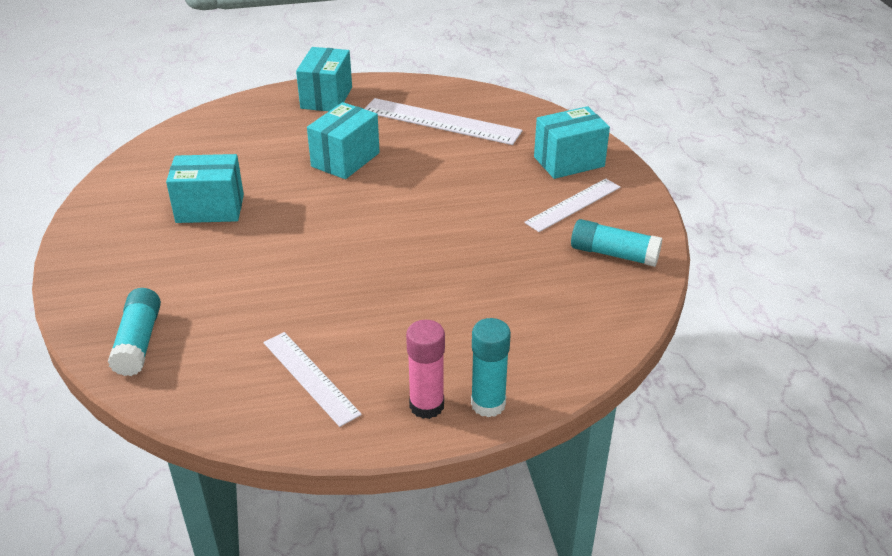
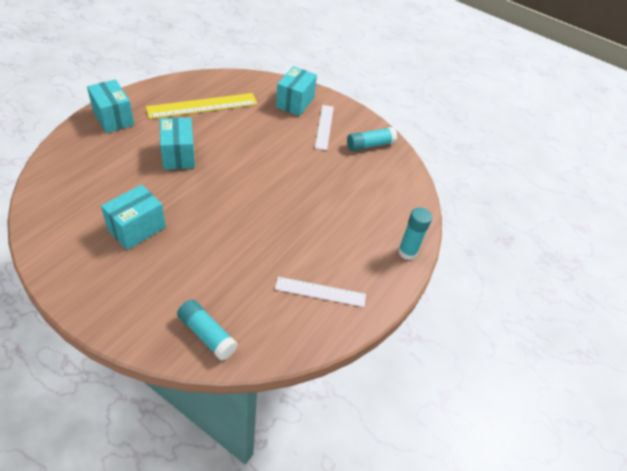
camera: 50 degrees left, 10 degrees up
(426, 405) = (385, 270): pink glue stick -> none
(441, 122) = (202, 106): white ruler -> yellow ruler

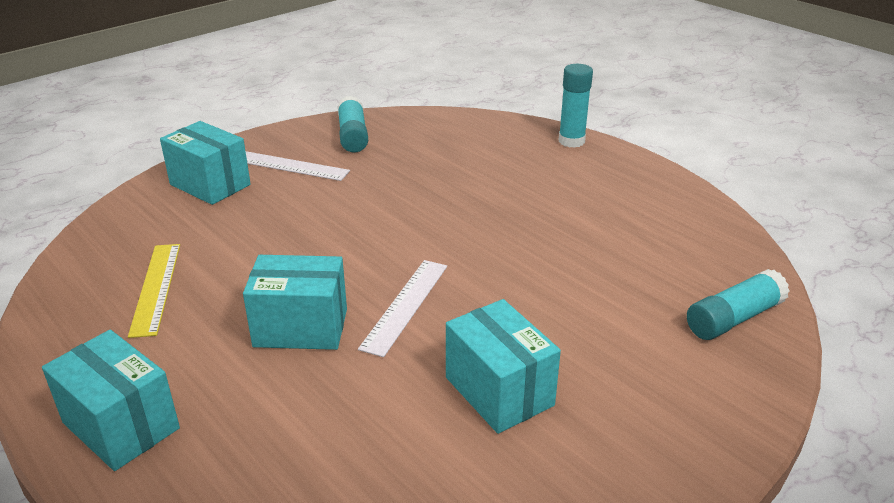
camera: 70 degrees left, 15 degrees down
(113, 118) = (121, 426): turquoise box -> turquoise box turned 60 degrees clockwise
(202, 106) = (156, 288): yellow ruler -> yellow ruler, size x0.64
(320, 291) = (642, 212): white ruler -> white ruler (405, 305)

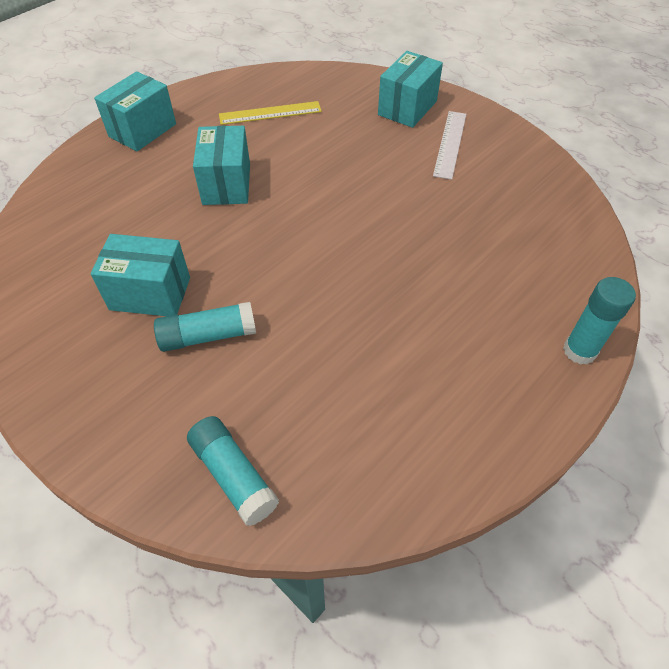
camera: 85 degrees right, 20 degrees up
(353, 135) = (521, 172): turquoise glue stick -> turquoise glue stick (208, 336)
(405, 305) = (252, 234): white ruler -> none
(499, 391) = (150, 293): turquoise box -> turquoise box turned 45 degrees clockwise

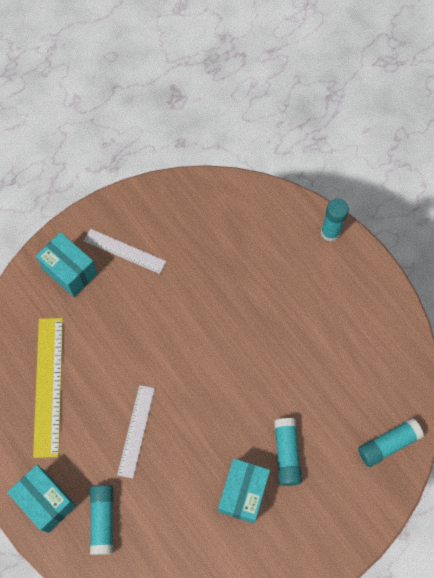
camera: 80 degrees left, 15 degrees up
(120, 173) = (103, 520): none -> turquoise glue stick
(226, 184) = (136, 431): turquoise box -> white ruler
(270, 113) = (49, 386): yellow ruler -> yellow ruler, size x1.57

